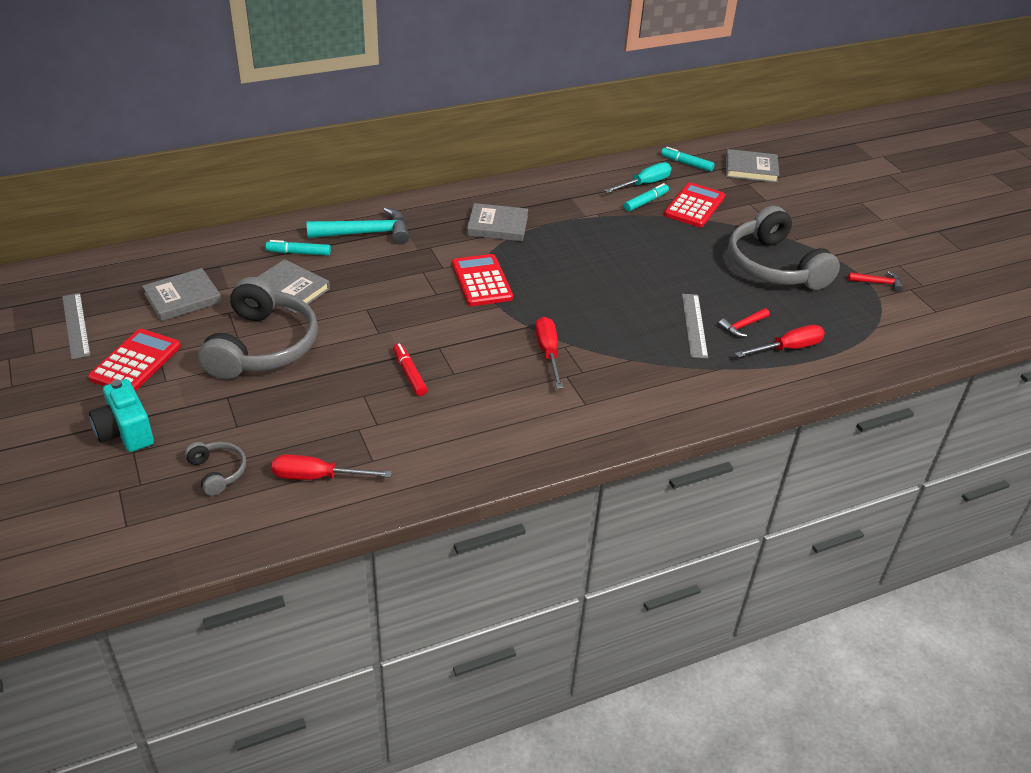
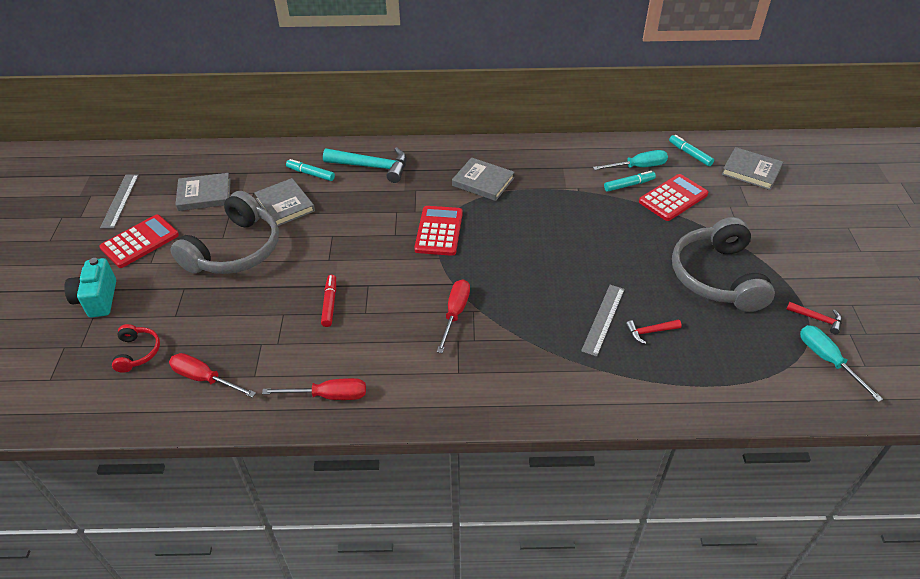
camera: 25 degrees right, 5 degrees up
(217, 472) = (137, 352): grey headphones -> red headphones
(788, 348) = (682, 366): red screwdriver -> red screwdriver (328, 396)
(904, 314) = (827, 360): none -> turquoise screwdriver

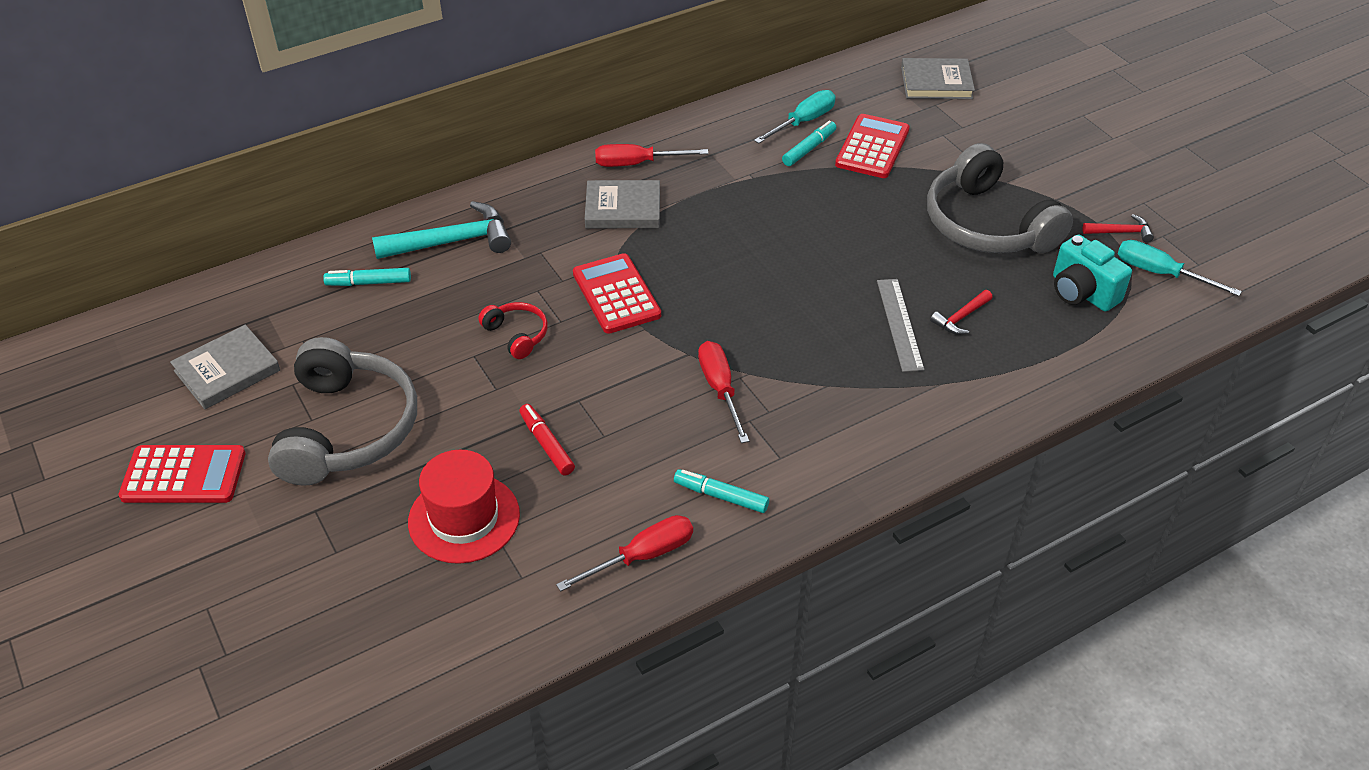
camera: 30 degrees left, 0 degrees up
(97, 299) = (191, 581): turquoise camera -> turquoise camera (1082, 292)
(120, 200) = (92, 430): grey ruler -> none
(137, 352) = (323, 623): red headphones -> red headphones (516, 335)
(140, 242) = (183, 475): red calculator -> red calculator turned 75 degrees clockwise
(205, 379) = (455, 611): red screwdriver -> red screwdriver (637, 164)
(252, 327) = (464, 518): none -> red hat
(285, 205) = (367, 339): grey book -> none
(690, 154) = (852, 84): turquoise marker -> turquoise marker (721, 496)

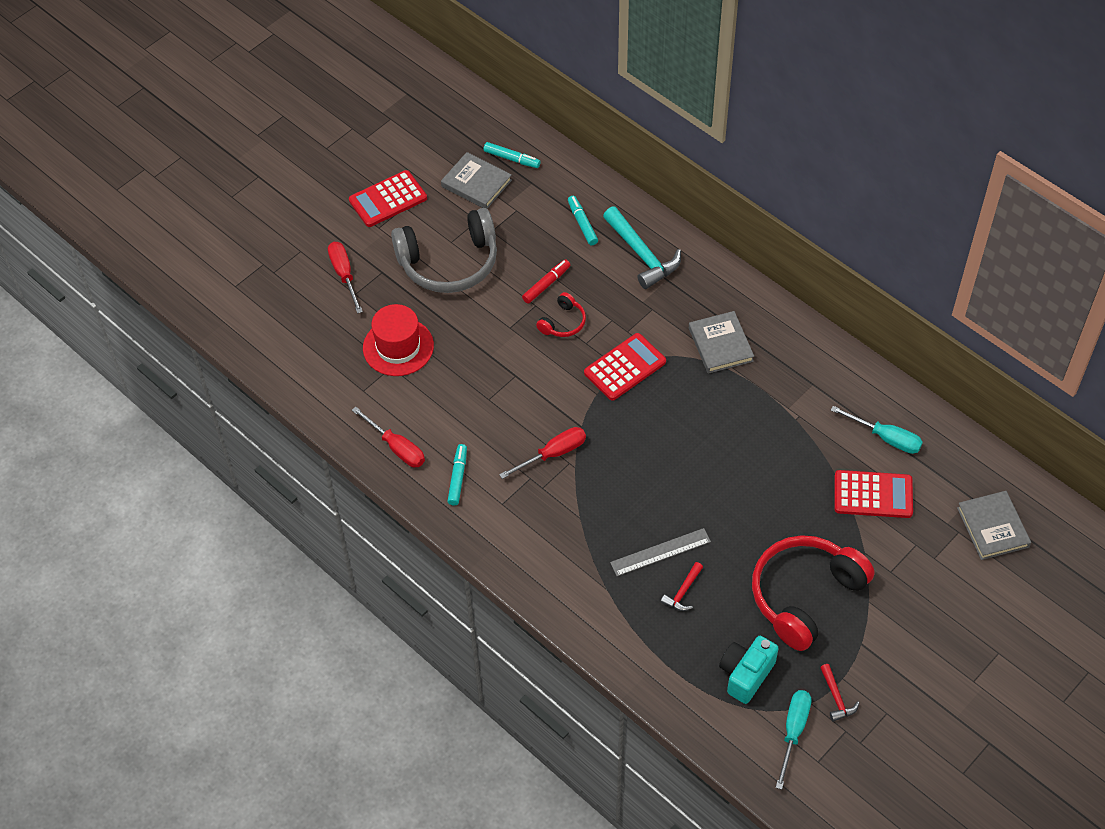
camera: 75 degrees right, 10 degrees up
(183, 475) = (388, 199): red calculator -> red calculator turned 75 degrees clockwise
(547, 444) = (471, 370): red marker -> red marker (546, 284)
(637, 164) = (778, 338): red screwdriver -> red screwdriver (344, 275)
(809, 149) = (850, 450): turquoise marker -> turquoise marker (512, 159)
(960, 318) = (683, 592): red hammer -> red hammer turned 90 degrees counterclockwise
(988, 224) = (805, 596): grey headphones -> red headphones

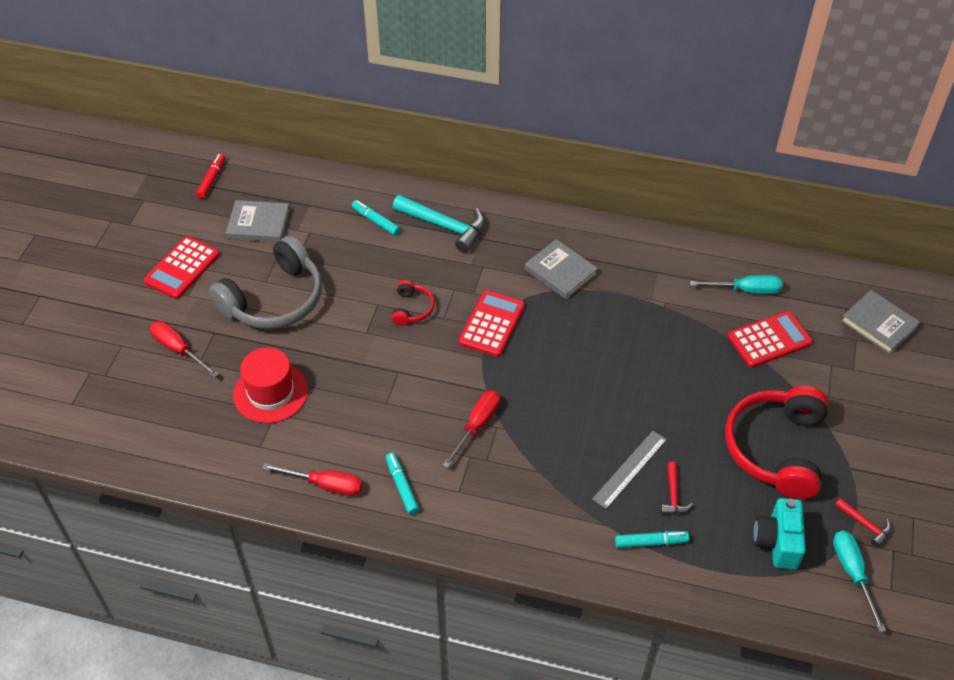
camera: 30 degrees left, 5 degrees down
(512, 159) = (278, 192): turquoise marker -> turquoise marker (651, 542)
(546, 284) = (376, 283): red marker -> red marker (212, 179)

